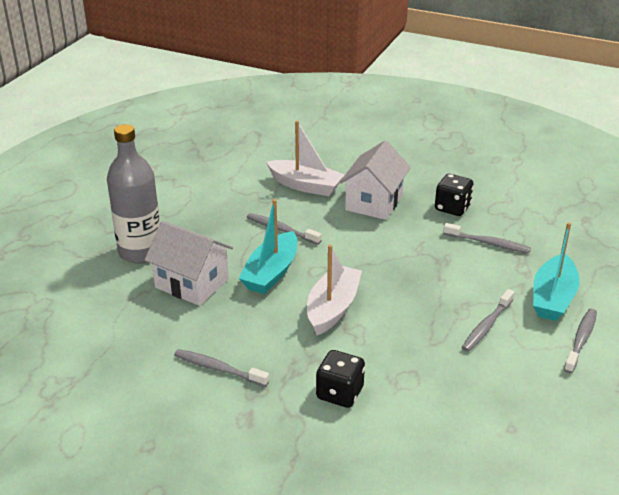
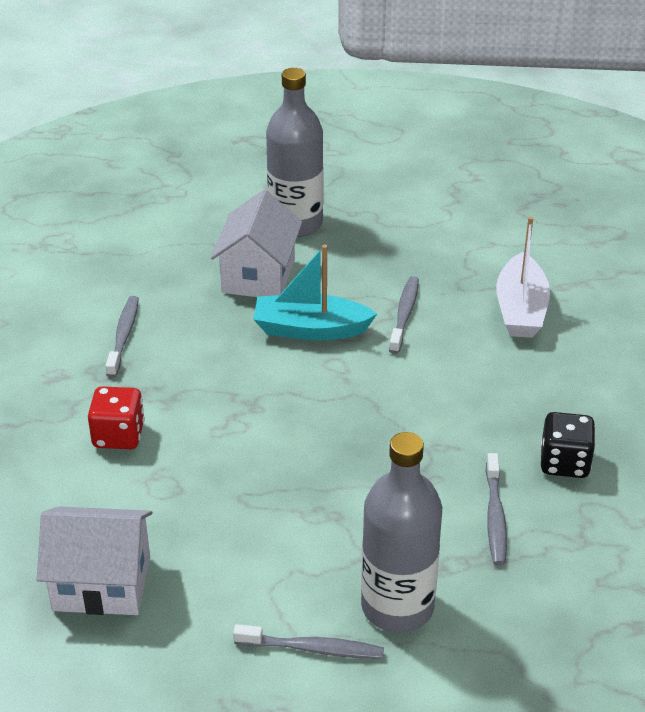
camera: 70 degrees right, 5 degrees up
(333, 308) = (267, 395): white boat -> none
(340, 393) = (118, 435): black dice -> red dice
(374, 202) = (523, 381): white house -> white house (102, 583)
(487, 326) = (299, 543): grey toothbrush -> none
(553, 298) = (397, 606): turquoise boat -> grey bottle

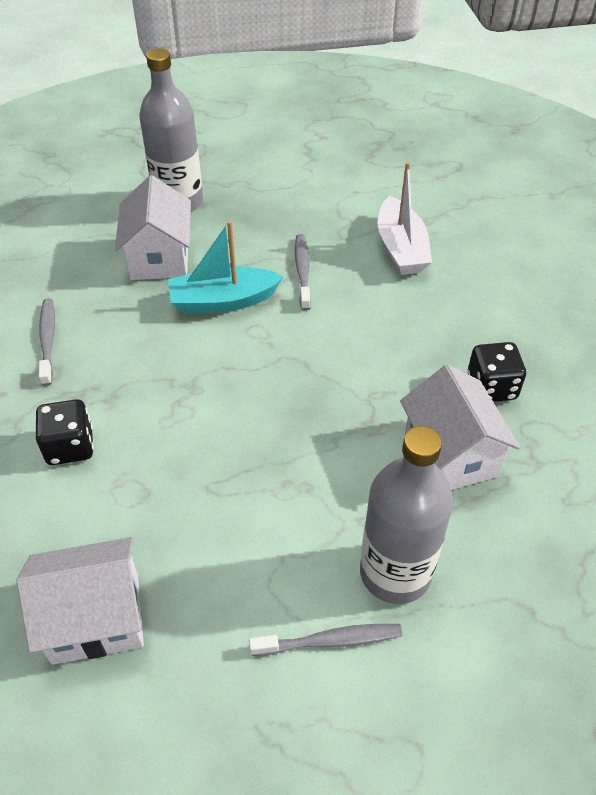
camera: 15 degrees left, 10 degrees up
(118, 435) = (70, 446): red dice -> black dice
(495, 516) = (450, 454): grey toothbrush -> white house

